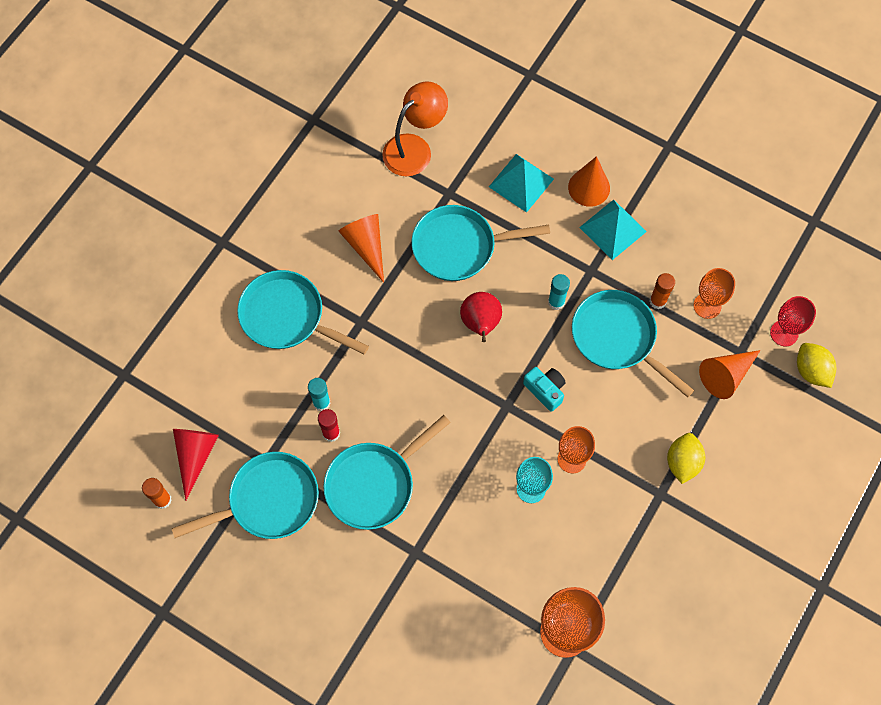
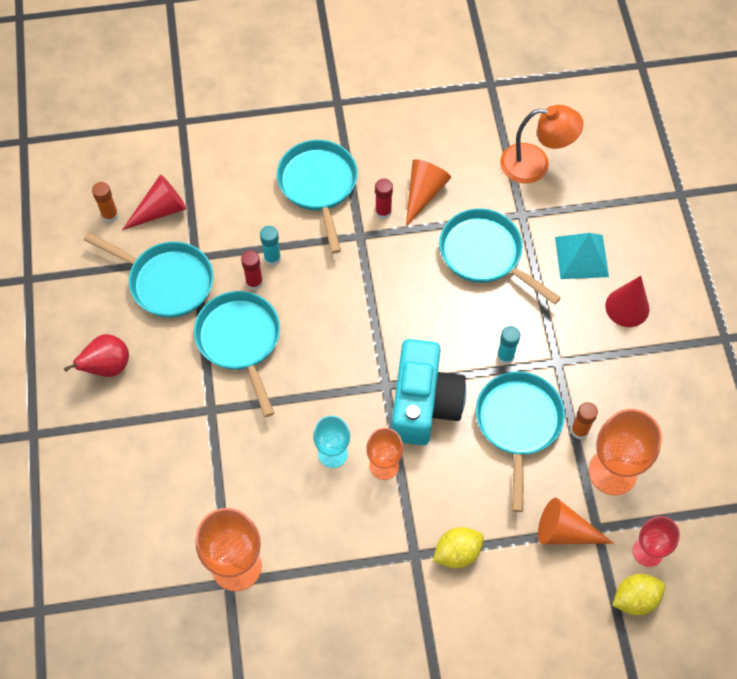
camera: 50 degrees right, 5 degrees down
(356, 288) = (383, 212): none -> red glue stick
(374, 484) = (240, 341): turquoise pan -> turquoise pan turned 60 degrees clockwise
(480, 323) = (435, 316): red pear -> red pear (107, 367)
(545, 390) = (424, 403): turquoise camera -> turquoise camera, size x2.15
(589, 187) = (627, 307): orange cone -> red cone
(612, 229) = (609, 351): turquoise pyramid -> none
(707, 306) = (612, 472): orange goblet -> orange goblet, size x1.62
(811, 371) = (635, 599): yellow lemon -> yellow lemon turned 45 degrees clockwise

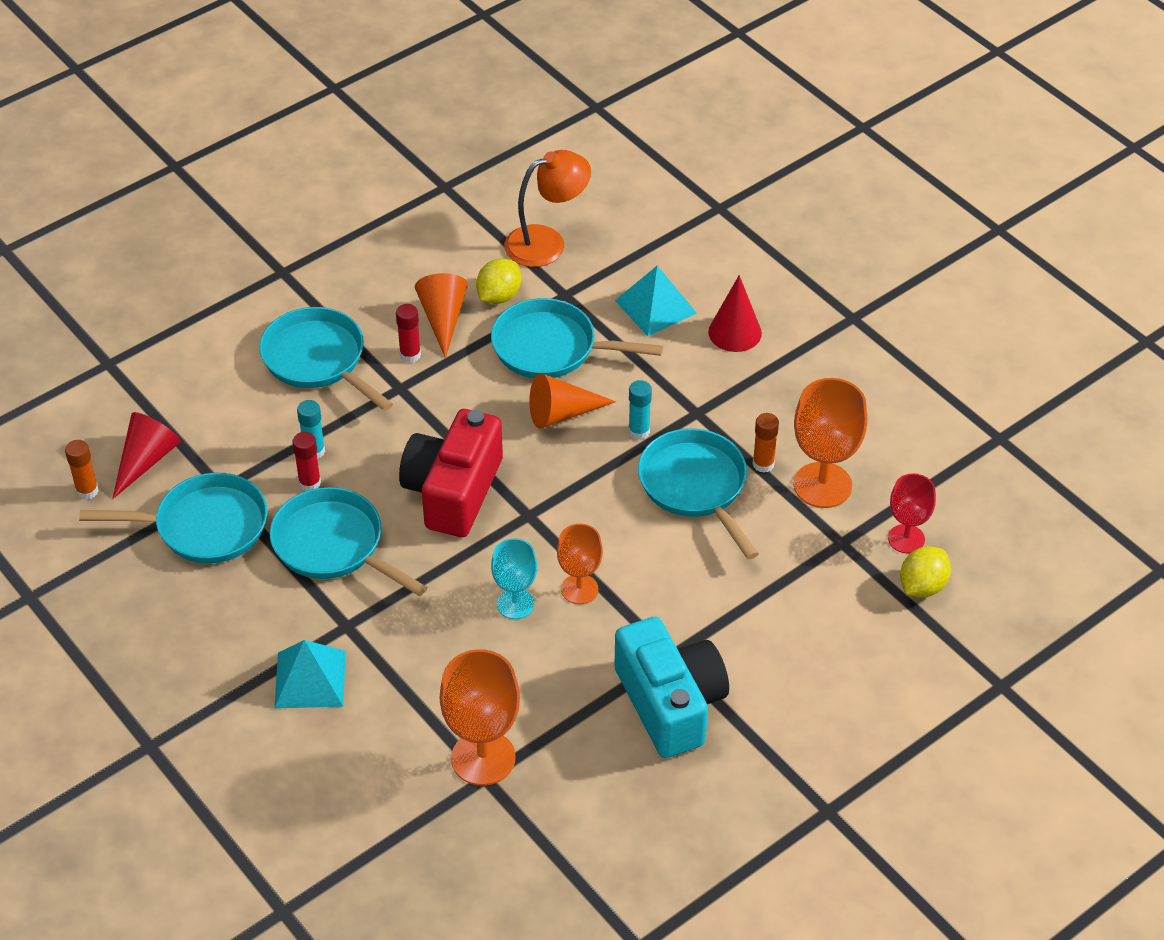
camera: 30 degrees left, 15 degrees down
(107, 367) = (193, 639): red pear -> none
(162, 439) = (310, 679): none -> turquoise pyramid
(346, 339) = (453, 491): none -> red camera
(424, 403) = (582, 513): turquoise camera -> turquoise camera (670, 703)
(457, 553) = (714, 632): yellow lemon -> yellow lemon (499, 296)
(565, 532) = (812, 560): orange cone -> orange cone (562, 413)

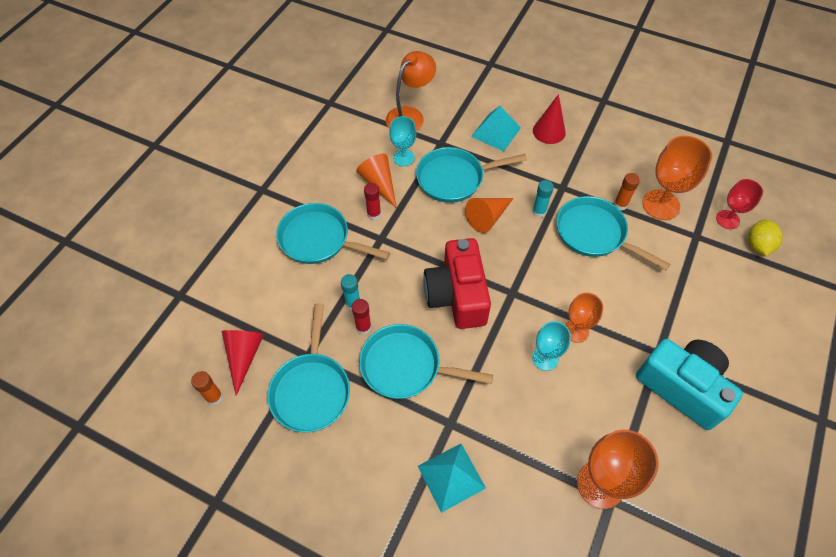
camera: 25 degrees left, 10 degrees up
(204, 526) = (311, 389): turquoise pan -> turquoise pan turned 120 degrees clockwise
(499, 296) = (403, 157): yellow lemon -> turquoise goblet

